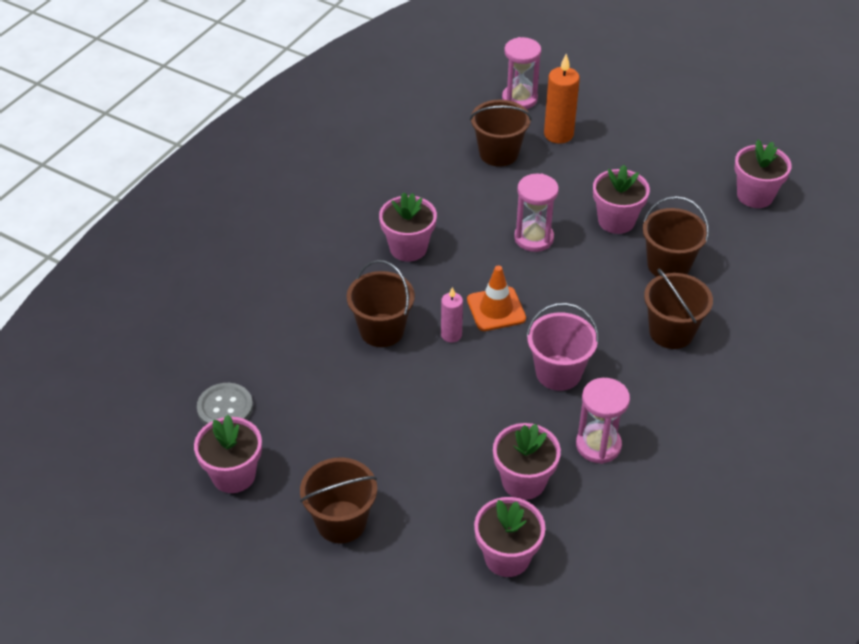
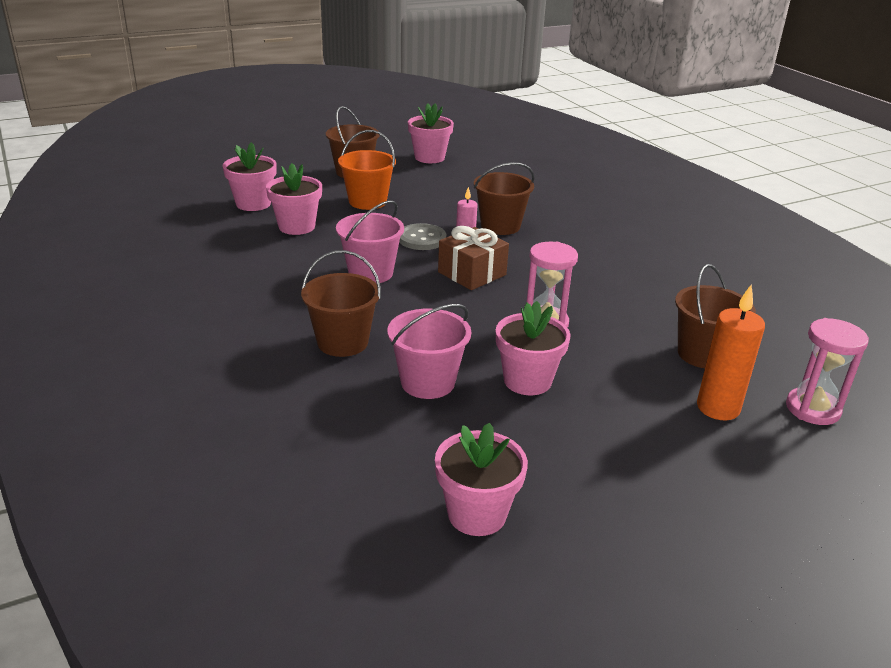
camera: 120 degrees right, 15 degrees down
(225, 408) = (486, 167): grey button -> grey button (422, 239)
(408, 248) = (587, 263): pink flower pot -> none
(413, 460) = (367, 201): none -> orange bucket
(496, 309) = (472, 273): orange traffic cone -> brown gift
(598, 445) = (282, 261): pink hourglass -> none
(668, 265) = (427, 382): brown bucket -> pink bucket

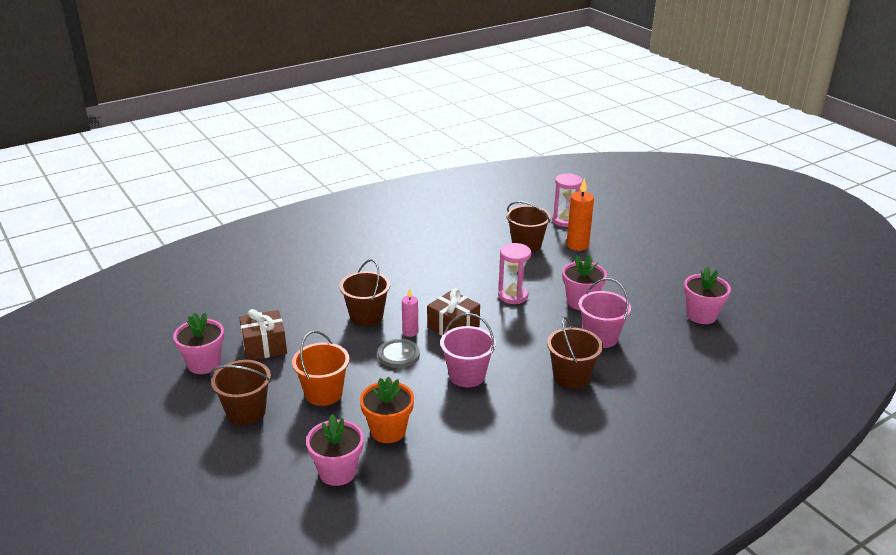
camera: 95 degrees left, 0 degrees up
(296, 226) = (388, 431): pink flower pot -> orange flower pot
(452, 179) = (264, 346): none -> brown gift

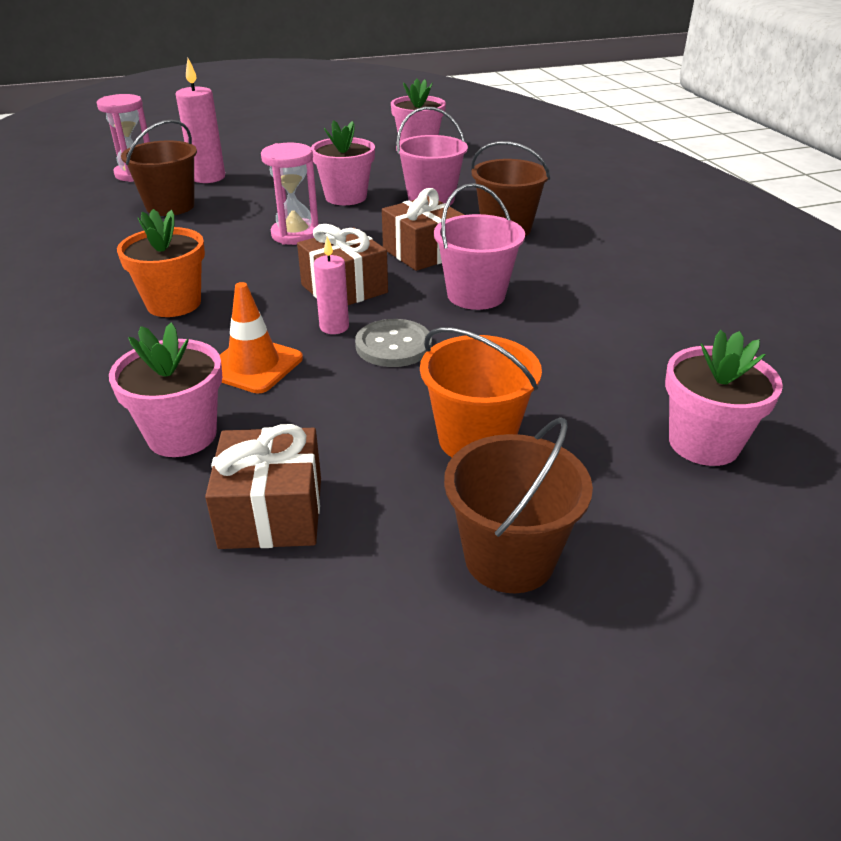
camera: 75 degrees left, 5 degrees up
(204, 364) = (286, 632): pink flower pot -> pink flower pot (182, 435)
(366, 316) = (253, 365): brown bucket -> orange traffic cone
(388, 431) = (598, 379): orange flower pot -> orange flower pot (174, 303)
(514, 347) = (422, 252): none -> brown gift
(577, 245) = (208, 177): orange candle -> pink candle

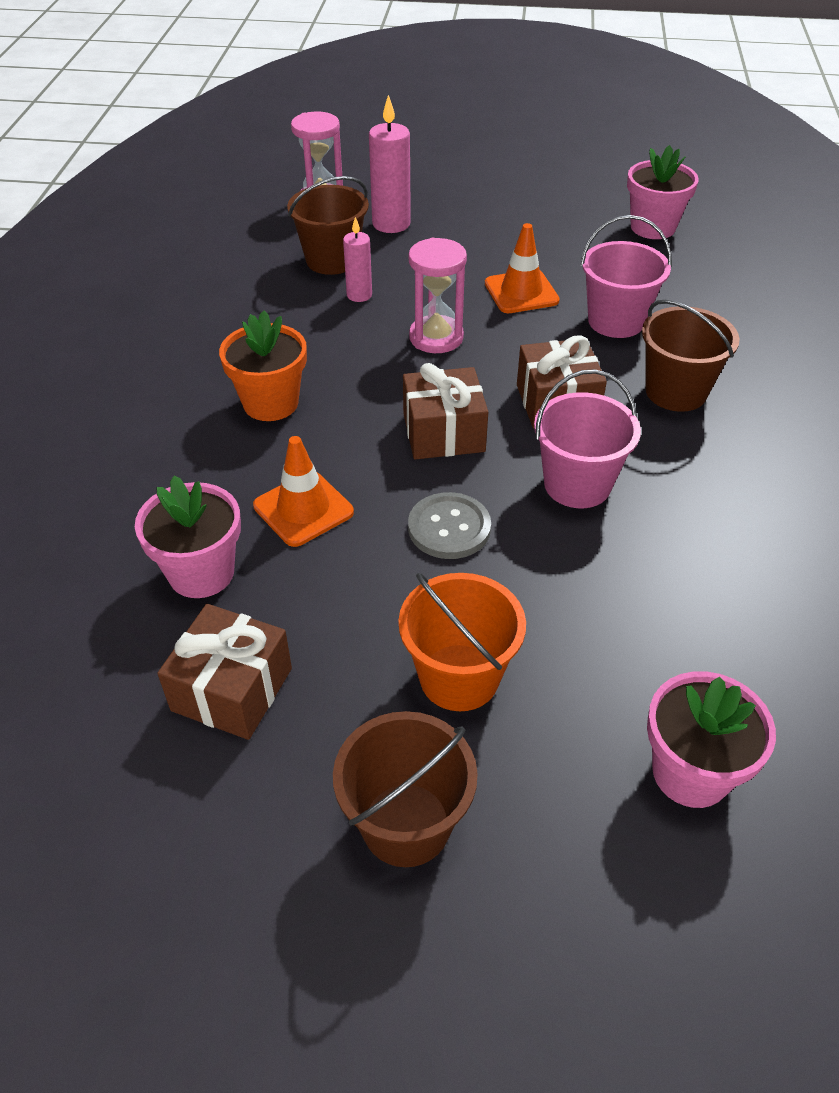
camera: 25 degrees right, 10 degrees up
(334, 327) = (404, 483): pink candle -> pink candle (359, 295)
(346, 197) = (521, 292): pink flower pot -> orange traffic cone

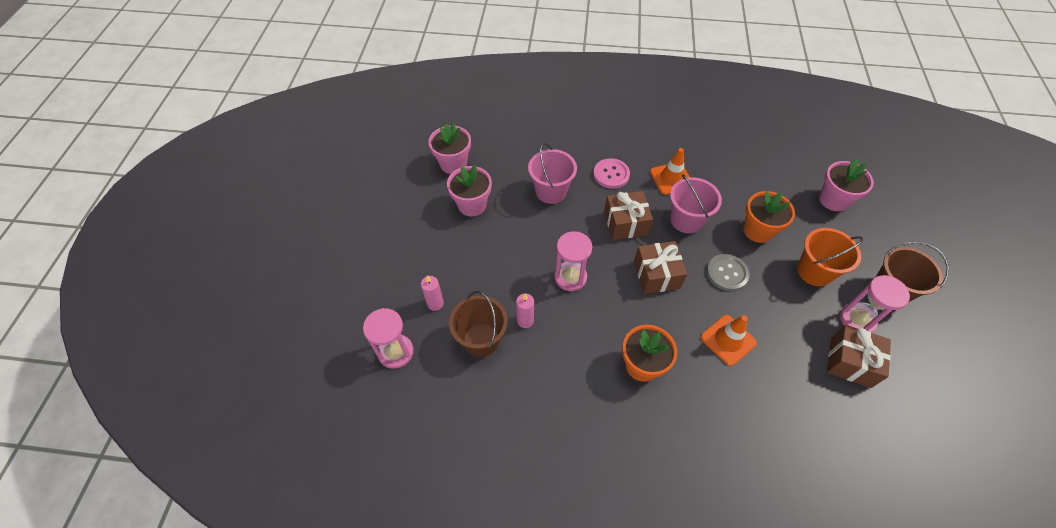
camera: 90 degrees left, 10 degrees up
(201, 573) = (785, 386): pink flower pot -> pink flower pot (472, 205)
(329, 729) = (857, 320): none -> pink hourglass
(391, 224) = (435, 303): pink candle -> pink candle, size x0.61
(521, 292) = (522, 232): orange traffic cone -> orange traffic cone (671, 179)
(565, 595) = (758, 230): none -> orange flower pot
(676, 392) = (611, 174): brown bucket -> pink button

